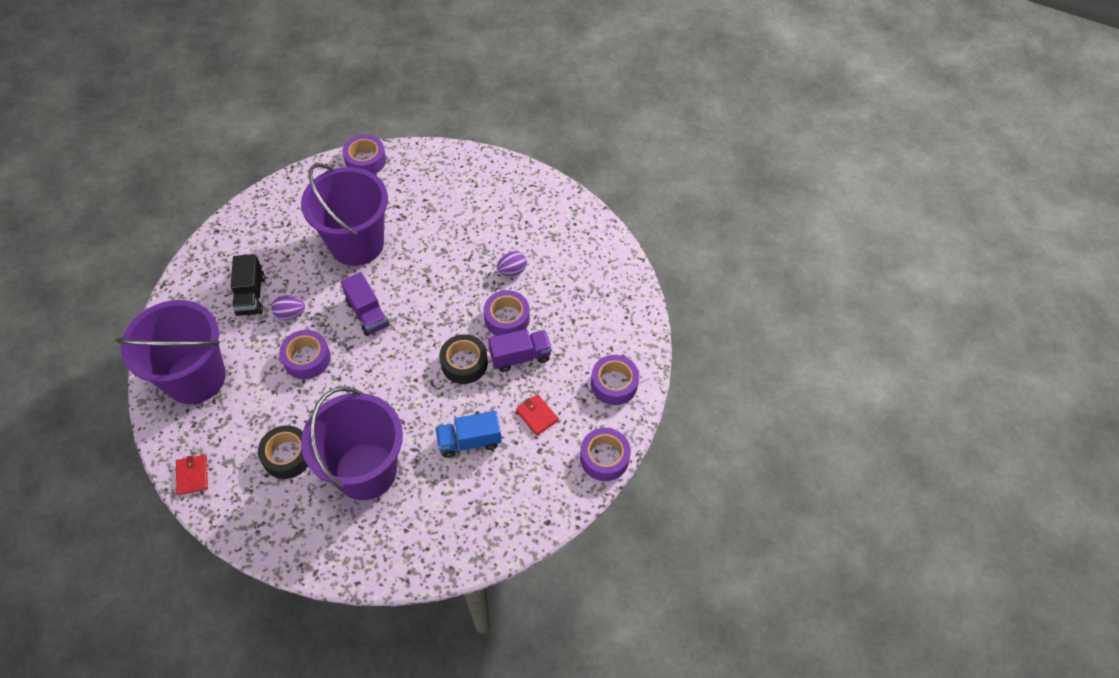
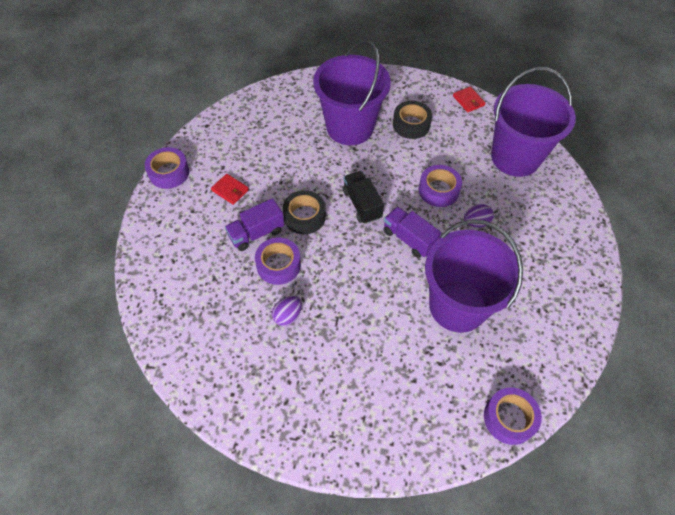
camera: 165 degrees right, 0 degrees up
(251, 295) = (521, 230): black truck -> black truck (362, 204)
(469, 441) = (279, 161): blue truck -> none
(614, 384) = (167, 229): purple tape -> none

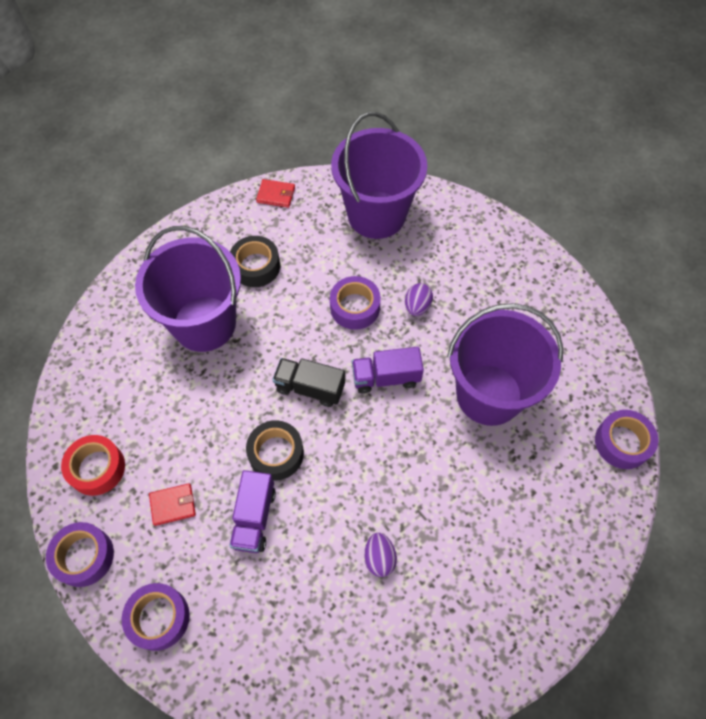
camera: 50 degrees left, 5 degrees up
(221, 143) = (97, 468): none -> red tape
(278, 265) = (312, 523): purple tape -> purple tape (159, 618)

